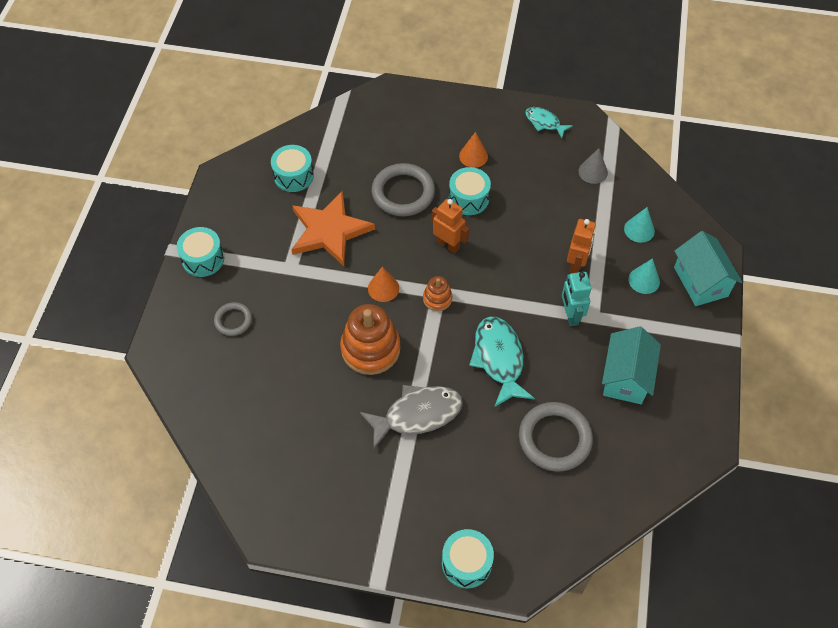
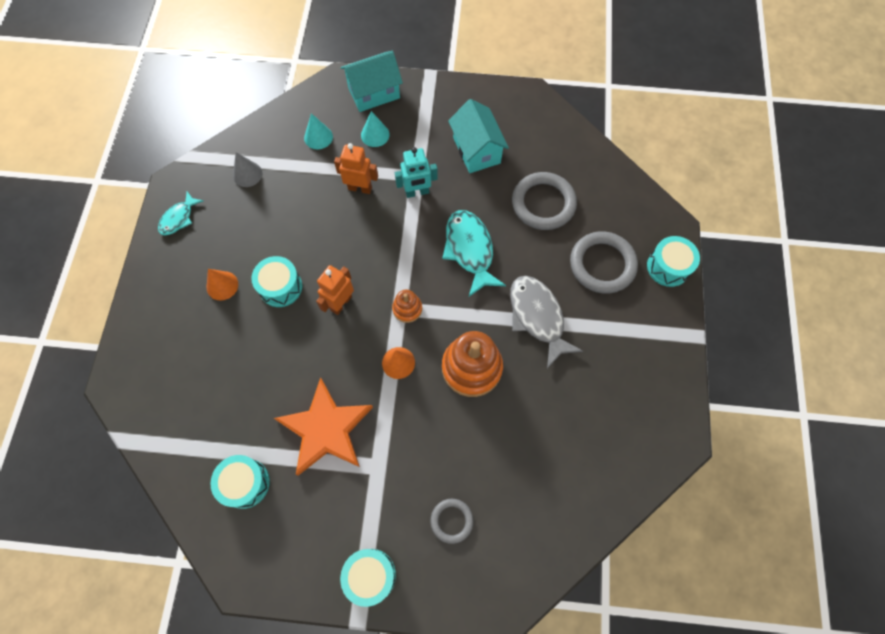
camera: 95 degrees left, 10 degrees up
(403, 193) = (272, 354): grey ring -> grey ring (602, 264)
(499, 359) = (470, 250): turquoise fish -> turquoise fish turned 90 degrees clockwise
(626, 377) = (476, 150): turquoise house -> turquoise house turned 60 degrees clockwise

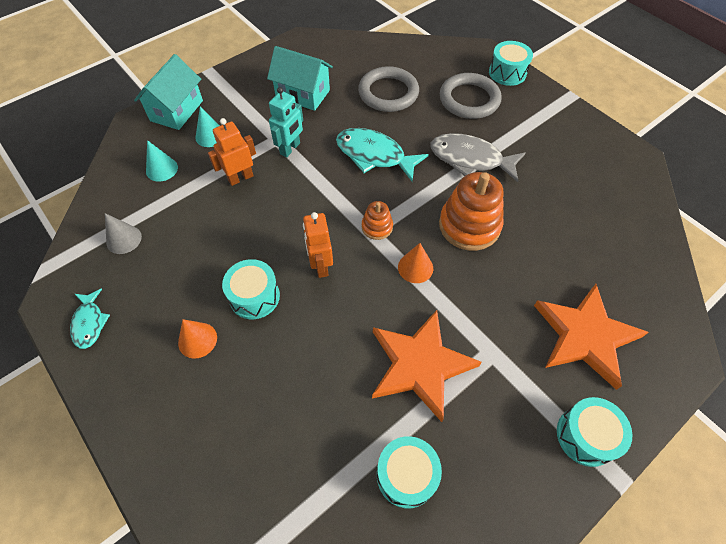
camera: 45 degrees left, 10 degrees down
(451, 521) = (585, 336): grey ring -> orange star

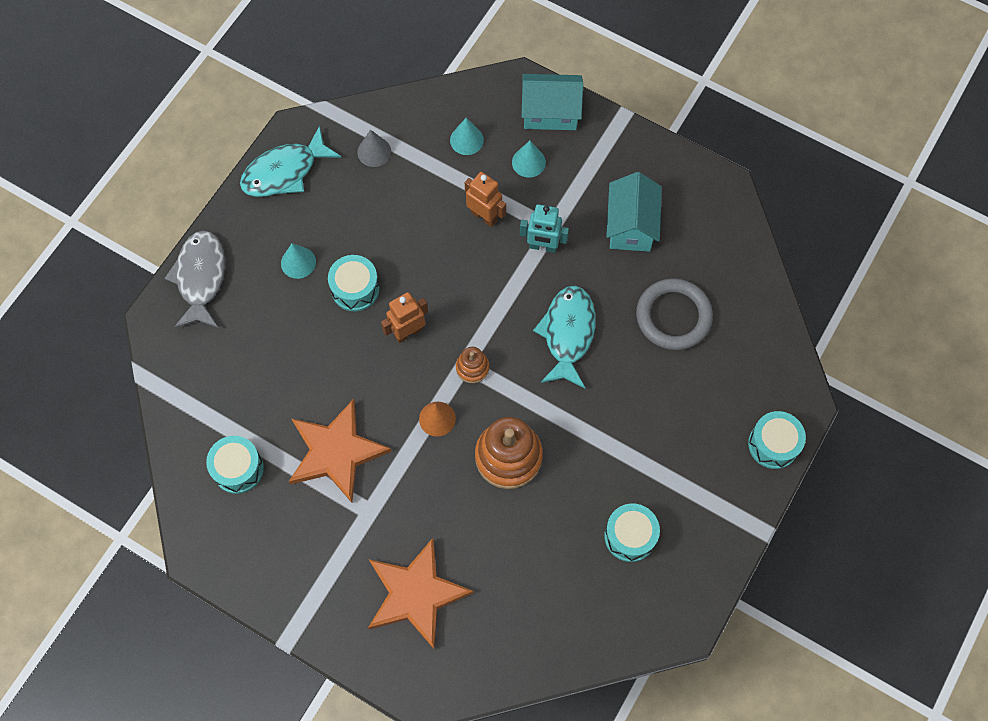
camera: 70 degrees right, 10 degrees up
(89, 323) = (284, 171): turquoise fish -> turquoise fish, size x1.73
(197, 340) = (298, 262): orange cone -> turquoise cone
(469, 99) = (702, 410): grey ring -> none
(470, 159) = (603, 435): grey fish -> grey fish (201, 278)
(586, 436) = (316, 607): turquoise drum -> turquoise drum (630, 536)

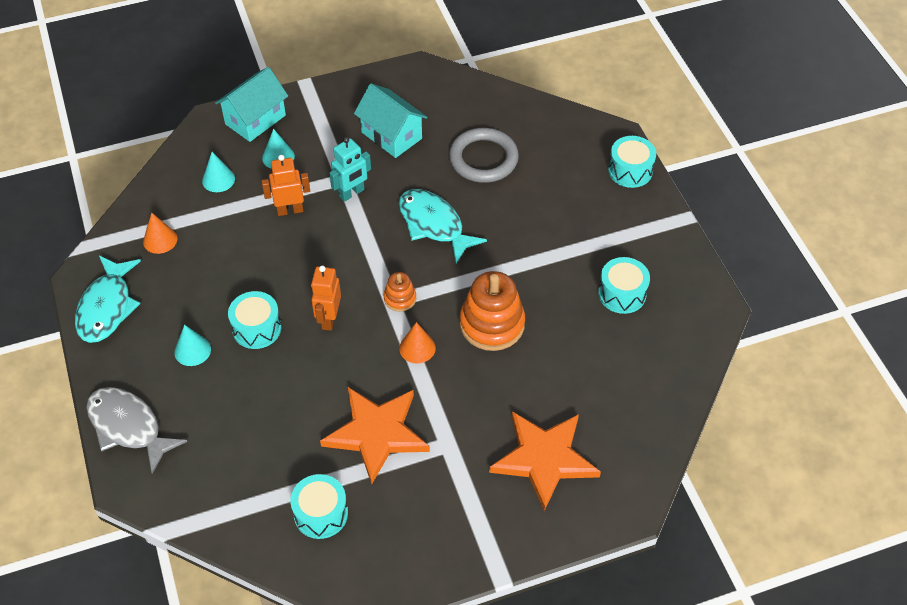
camera: 50 degrees left, 15 degrees down
(374, 152) = (160, 240): grey cone -> orange cone

